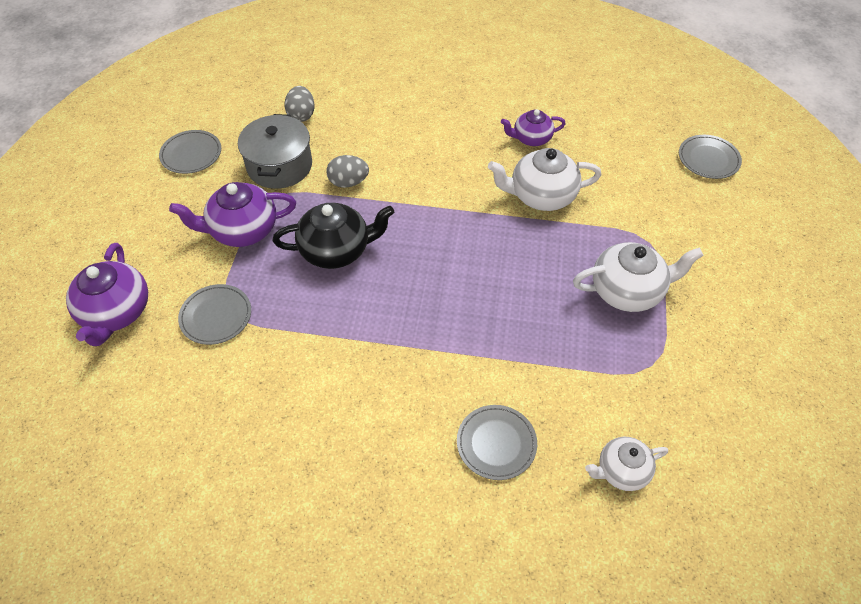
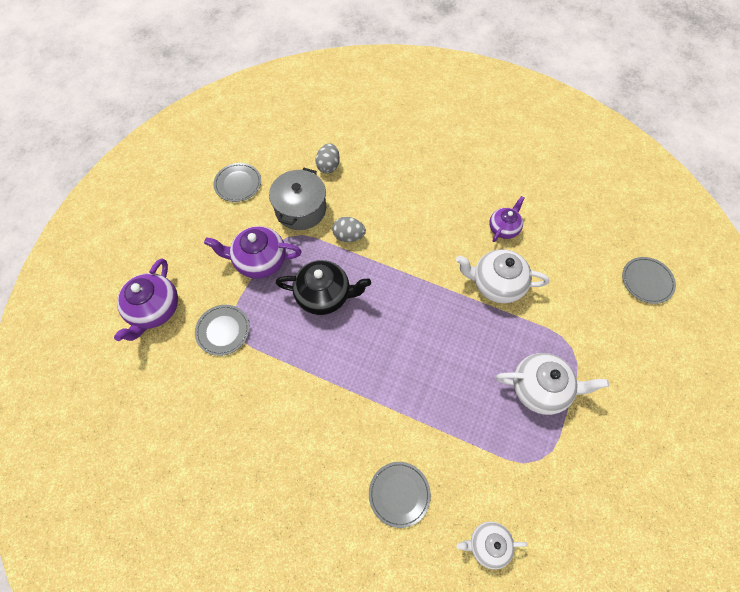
camera: 15 degrees right, 10 degrees up
(531, 138) = (504, 228): purple teapot -> purple teapot turned 120 degrees clockwise

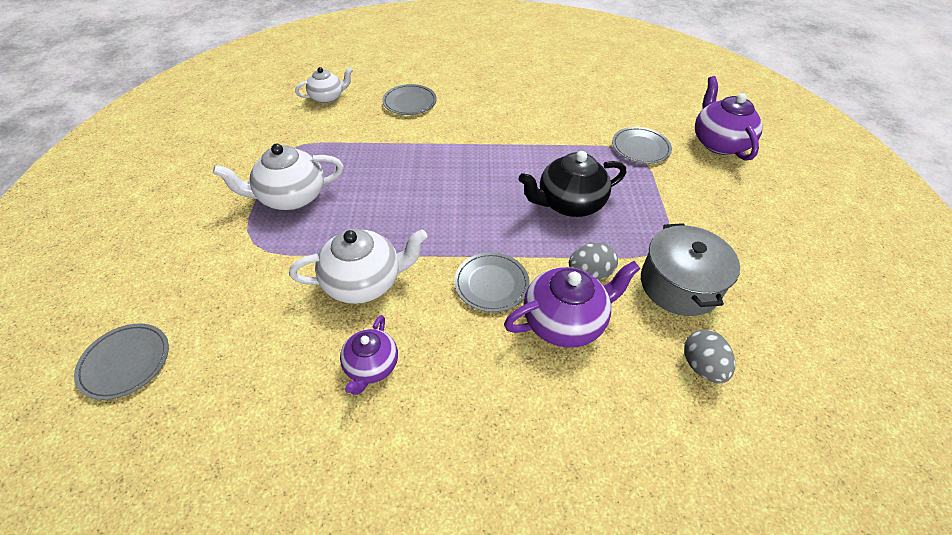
camera: 155 degrees right, 15 degrees down
(238, 184) = (791, 287): grey plate -> grey plate (491, 284)
(259, 261) = (668, 211): purple teapot -> purple teapot (565, 321)

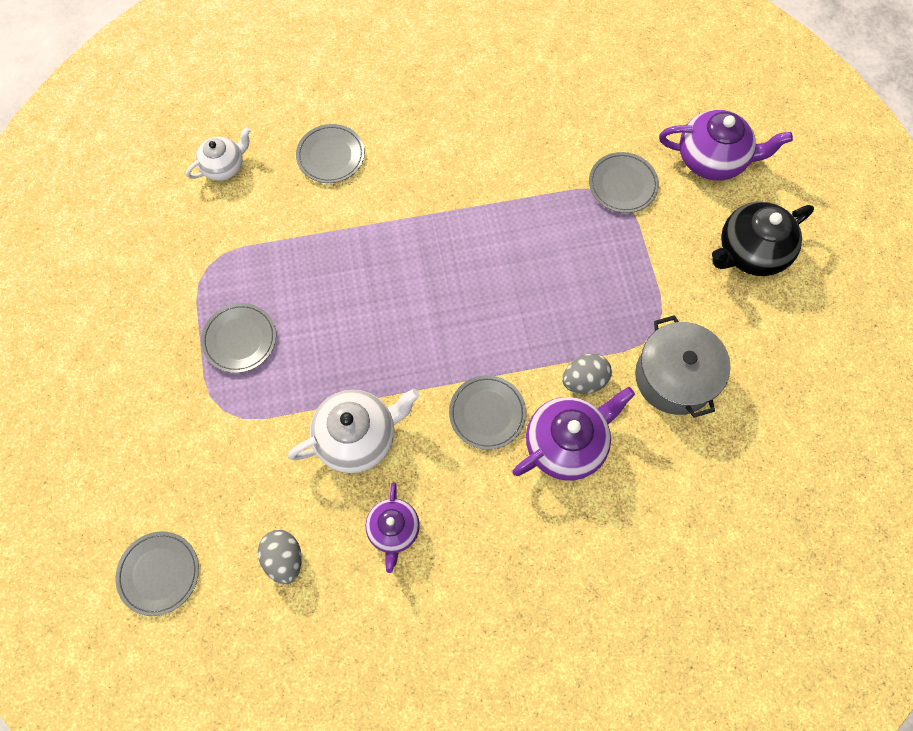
camera: 10 degrees left, 20 degrees up
(291, 197) = (240, 339): white teapot -> grey plate
(569, 203) = (551, 289): black teapot -> black teapot (750, 252)
(701, 366) = (698, 467): grey egg -> grey egg (284, 558)
(718, 143) = (712, 159): purple teapot -> purple teapot turned 120 degrees clockwise

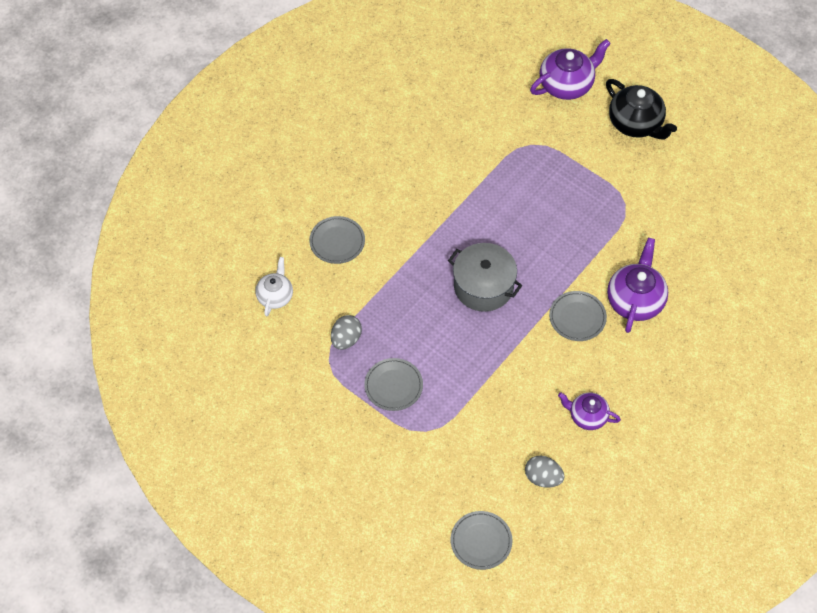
camera: 40 degrees left, 10 degrees down
(358, 436) = (518, 385): white teapot -> none
(393, 530) = (587, 416): purple teapot -> purple teapot turned 150 degrees clockwise
(584, 380) = (612, 260): grey egg -> grey egg (346, 339)
(622, 184) = (530, 135): grey plate -> none
(674, 377) = (659, 222): grey pot -> grey pot (483, 286)
(750, 252) = (636, 123): black teapot -> black teapot turned 60 degrees counterclockwise

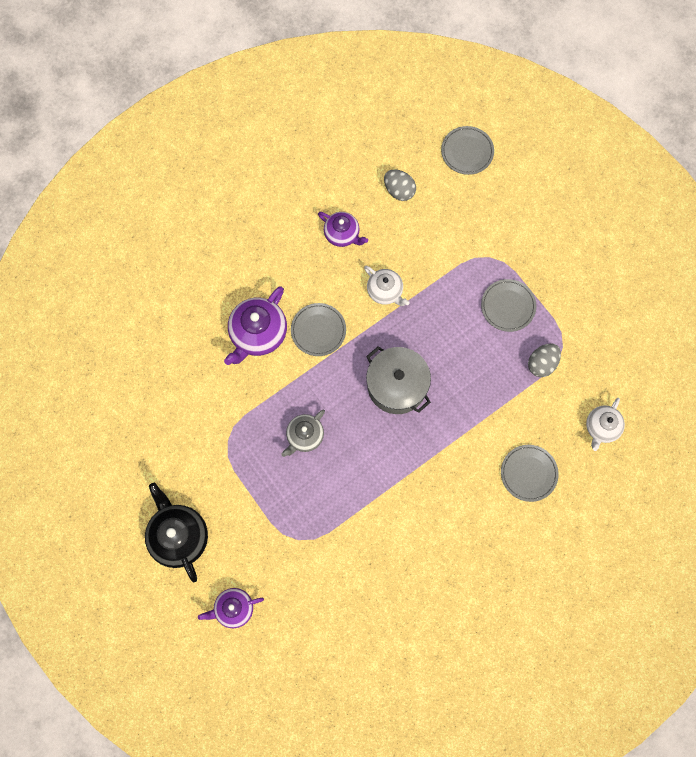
camera: 165 degrees left, 15 degrees up
(523, 370) = (385, 291): none -> white teapot
(556, 224) = (304, 436): none -> grey teapot
(567, 84) = (233, 609): purple teapot -> purple teapot, size x0.62

